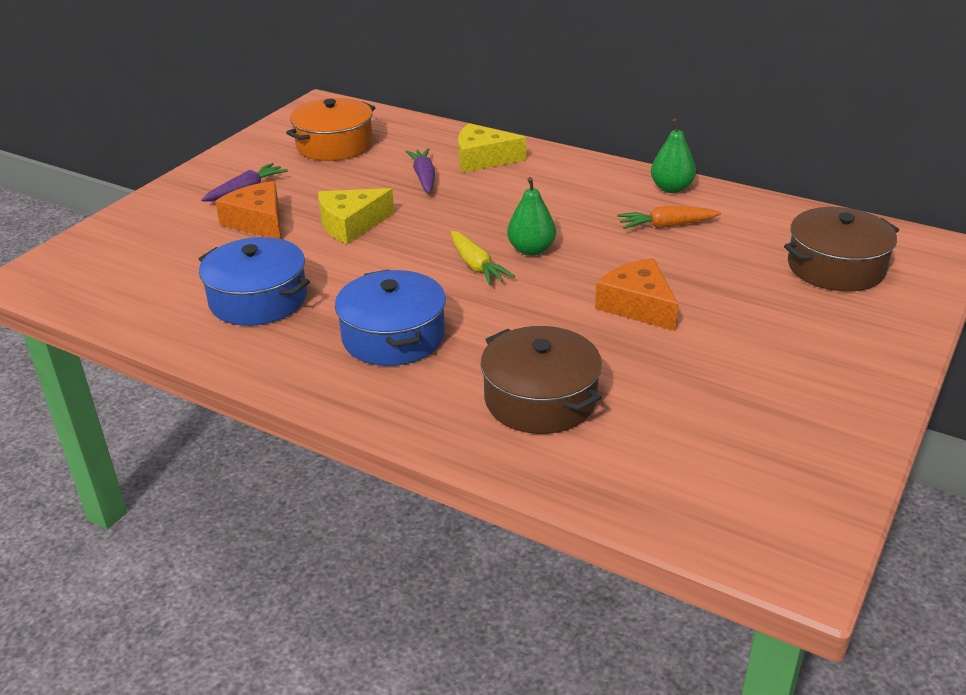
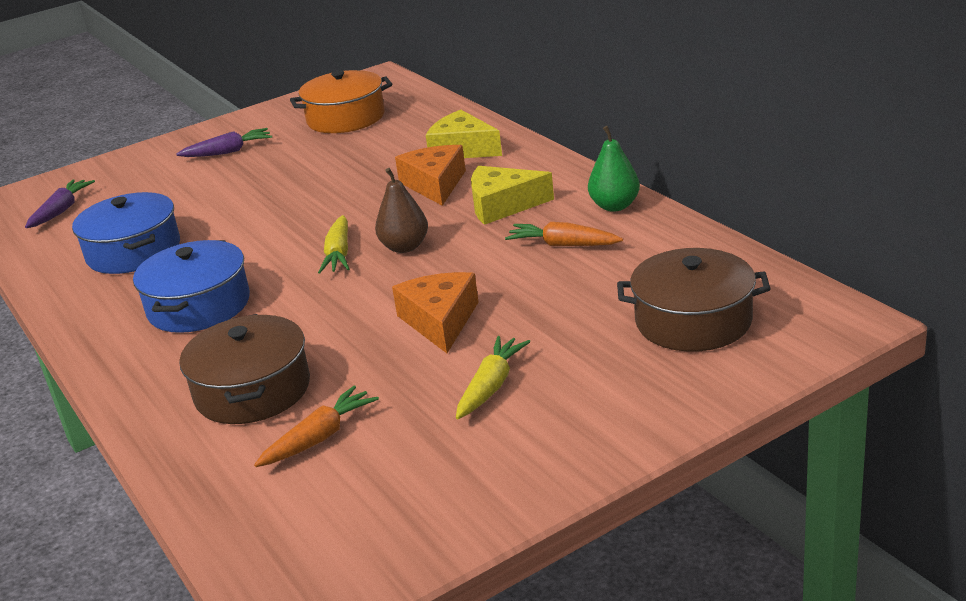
camera: 30 degrees right, 5 degrees down
(258, 222) = (207, 181): orange cheese -> orange cheese (435, 184)
(351, 225) = (277, 196): yellow cheese -> yellow cheese (502, 205)
(424, 177) = (389, 160): purple carrot -> purple carrot (61, 210)
(531, 250) = (404, 247): green pear -> brown pear
(650, 424) = (320, 437): none -> orange carrot
(743, 349) = (491, 386): none -> yellow carrot

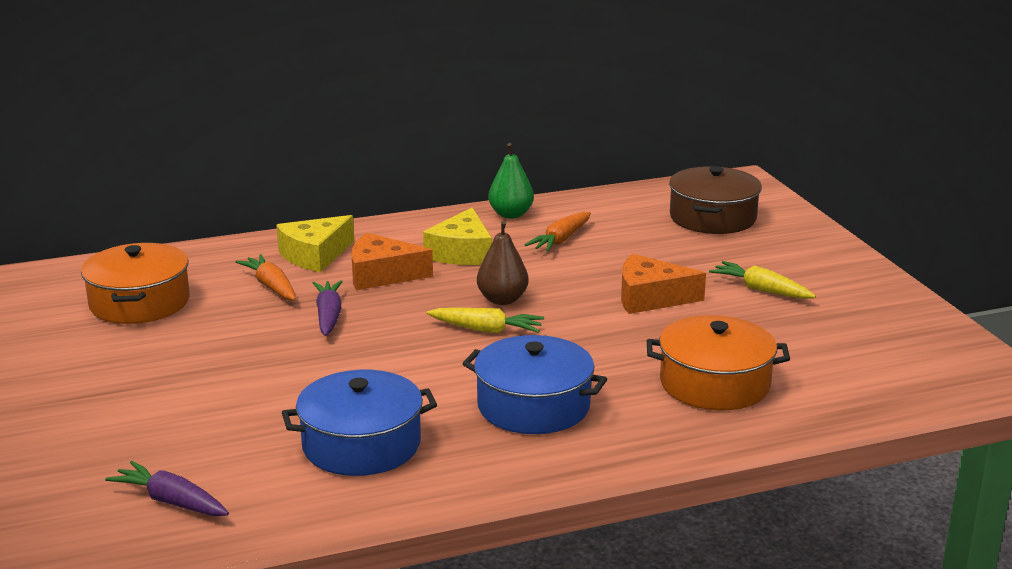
camera: 80 degrees left, 5 degrees down
(228, 152) = (136, 377): purple carrot -> purple carrot (328, 316)
(252, 390) = (714, 384): brown pot -> orange pot
(320, 437) = (802, 358): orange carrot -> orange carrot (271, 286)

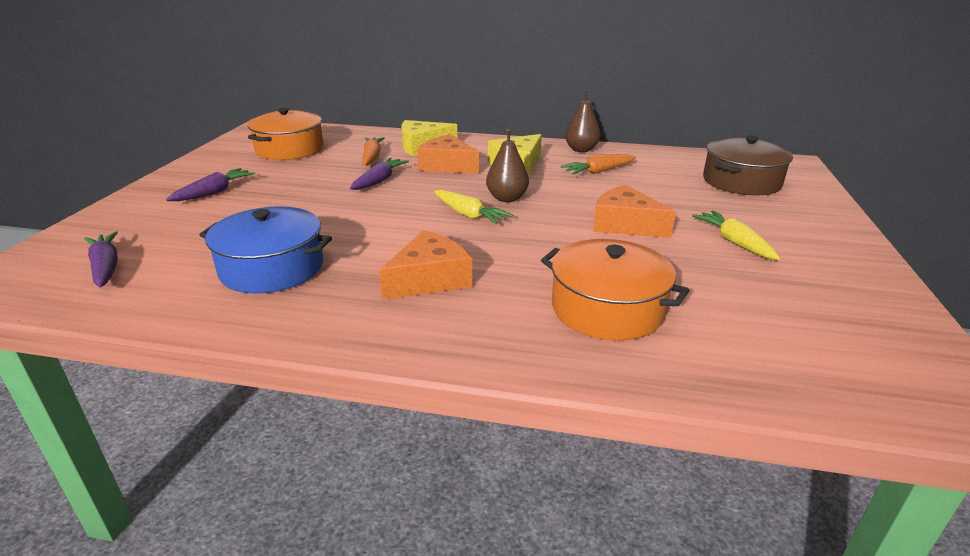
camera: 30 degrees right, 5 degrees up
(141, 386) = (214, 192): none -> purple carrot
(511, 214) = (581, 150): green pear -> brown pear
(533, 406) = (429, 279): blue pot -> orange cheese

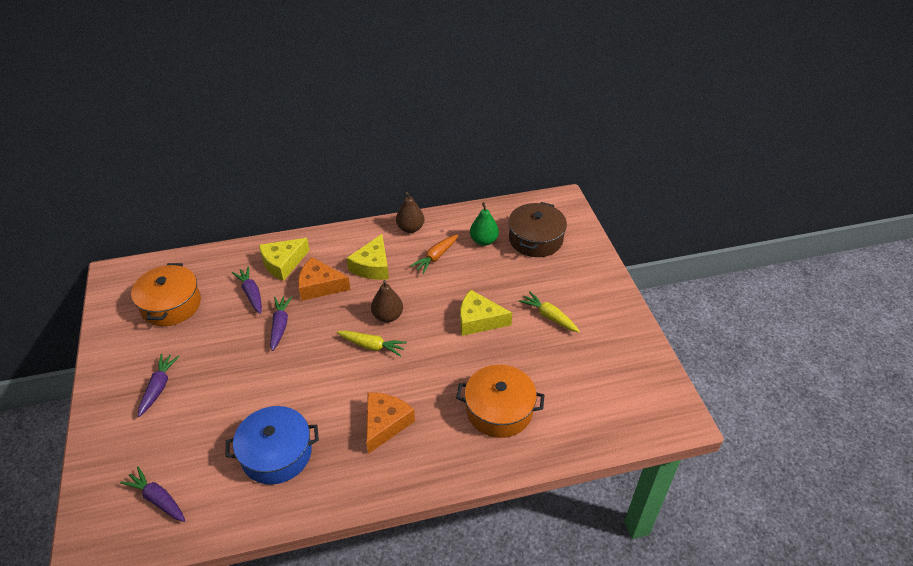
camera: 25 degrees left, 15 degrees up
(372, 157) = (251, 293): orange carrot -> purple carrot
(625, 224) = (478, 320): orange cheese -> yellow cheese
(668, 171) = (484, 241): none -> green pear

